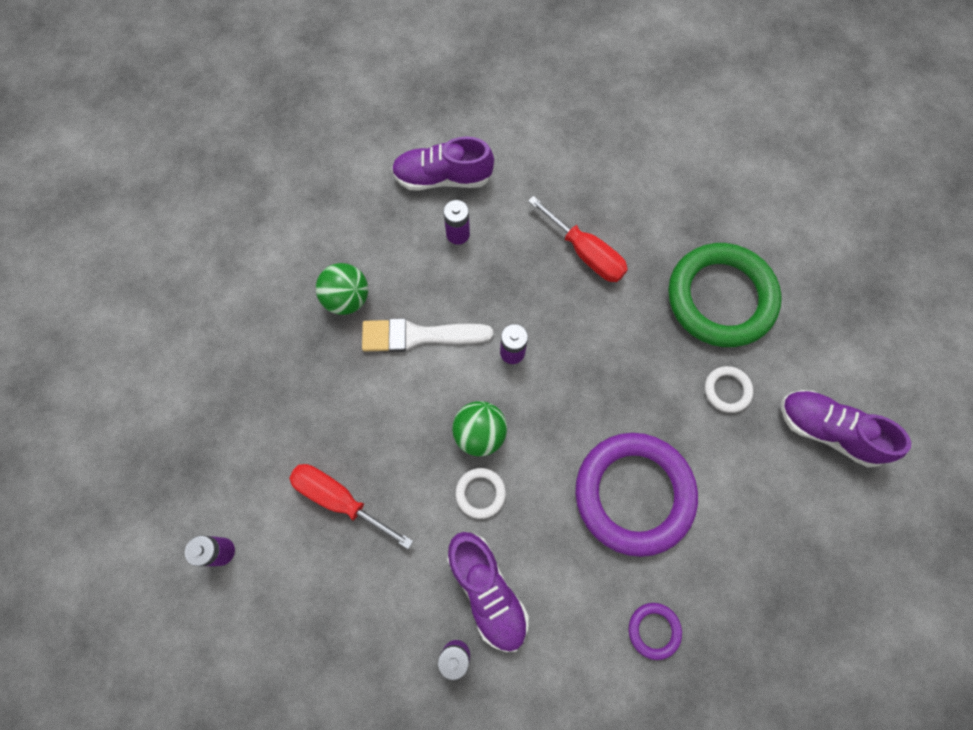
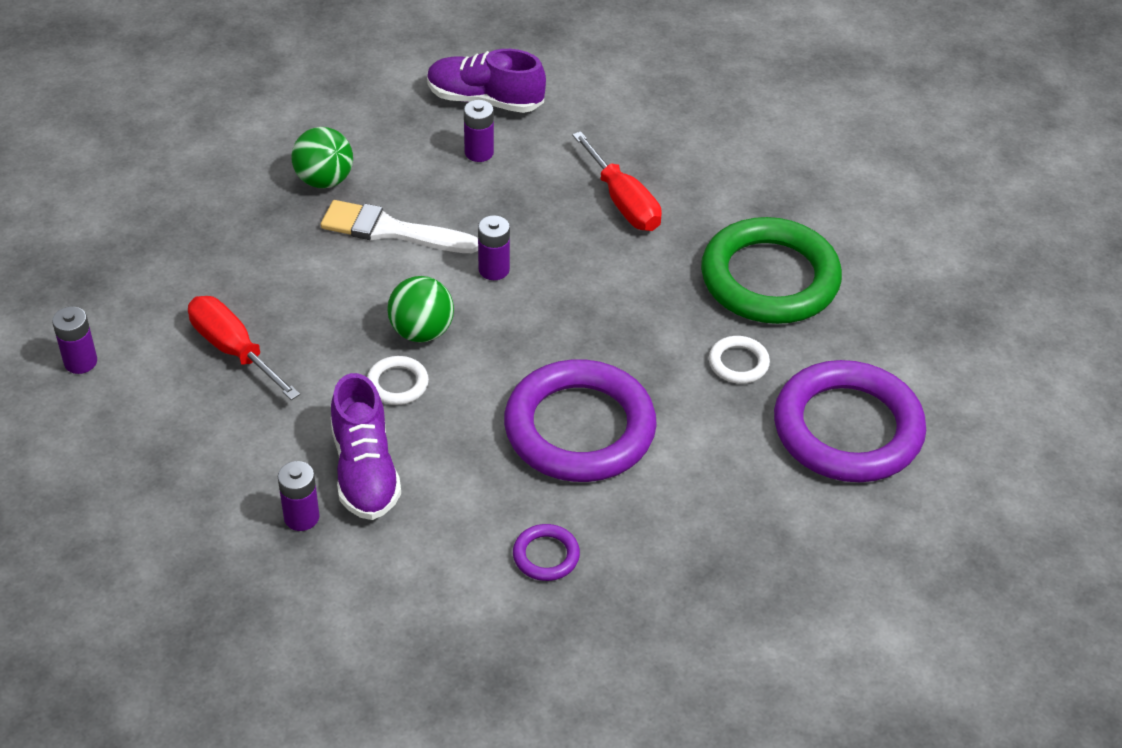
camera: 15 degrees right, 25 degrees down
(827, 430) = (847, 429): purple shoe -> purple ring

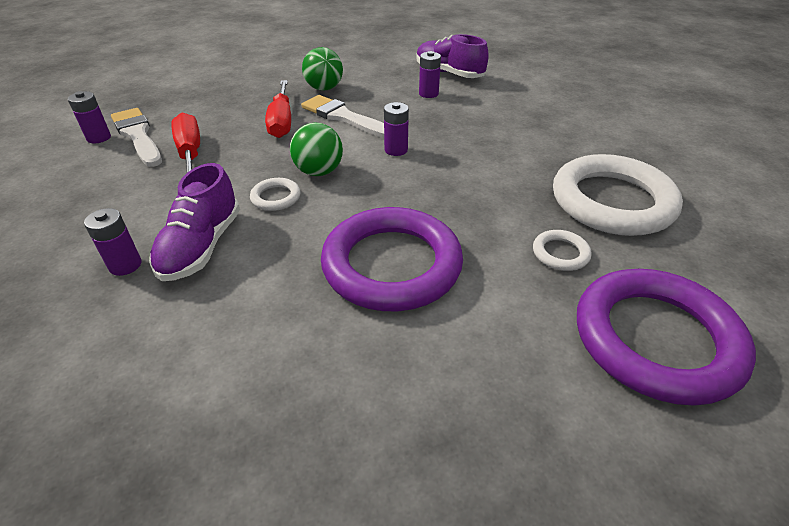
camera: 25 degrees right, 5 degrees down
(132, 342) = (137, 135): none -> white brush
(546, 555) = (288, 364): purple ring -> none
(623, 202) = (512, 134): red screwdriver -> red screwdriver (281, 122)
(769, 278) = (612, 201): green ring -> white ring

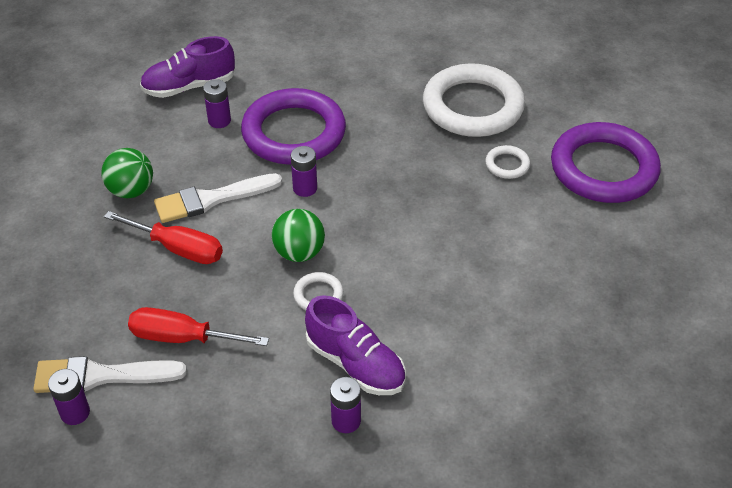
camera: 60 degrees left, 5 degrees up
(391, 265) = (459, 256): purple ring -> purple ring (294, 133)

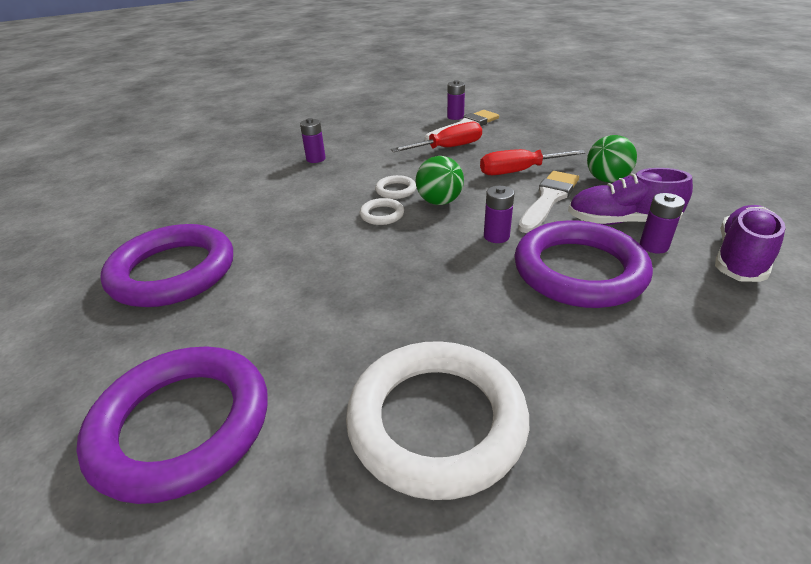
camera: 145 degrees right, 10 degrees down
(355, 364) = (333, 176): purple shoe -> purple shoe (621, 221)
(507, 164) = (323, 358): white ring -> white ring (382, 215)
(583, 300) = (173, 272): none -> purple ring

